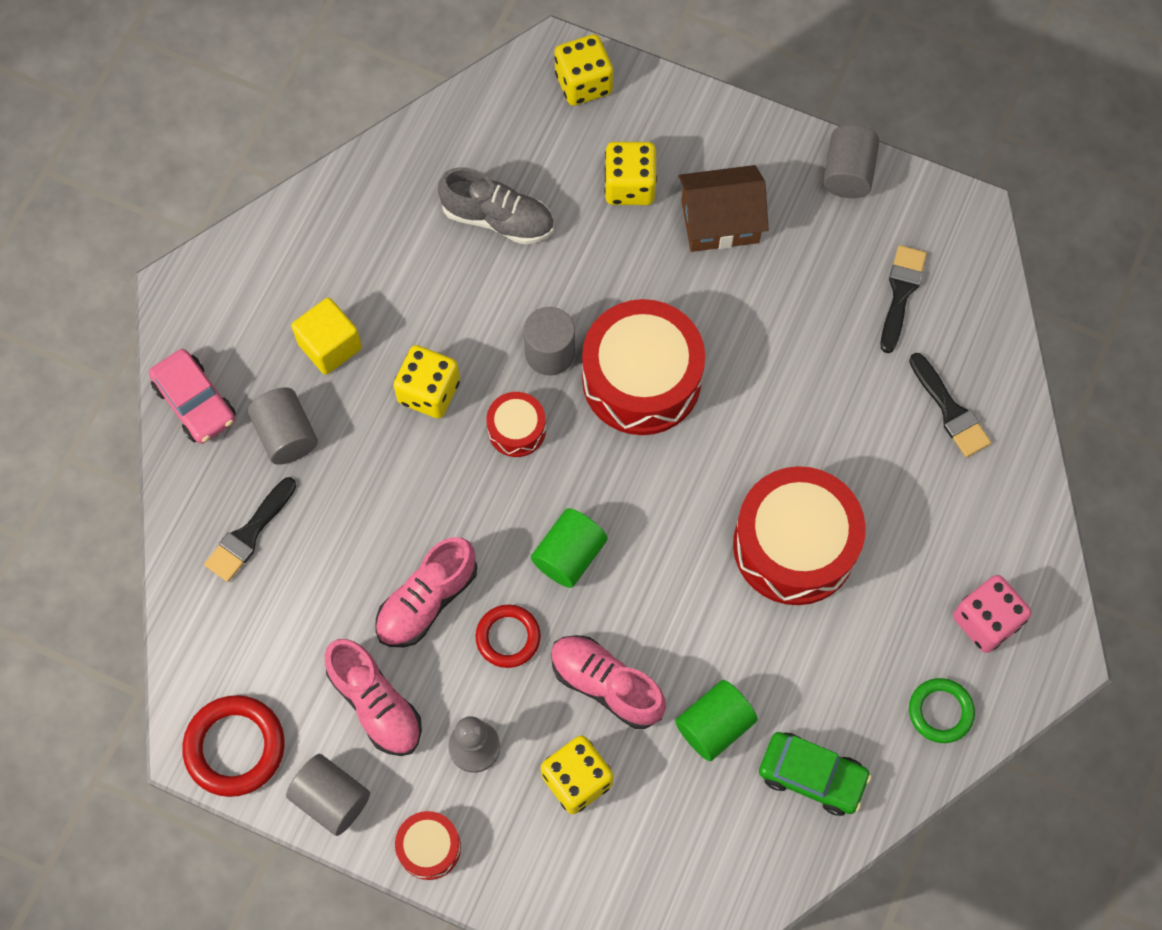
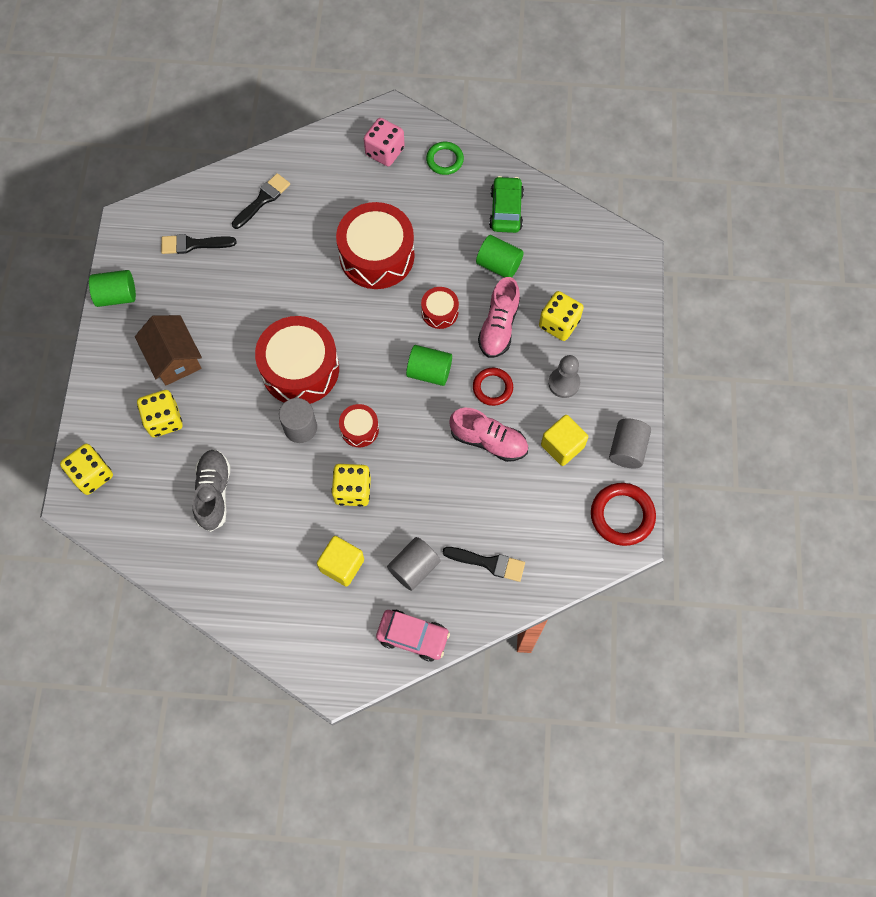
camera: 110 degrees left, 0 degrees up
(195, 402) = (413, 636): pink car -> pink car turned 75 degrees clockwise
(376, 704) = (562, 446): pink shoe -> yellow cube
(429, 847) = (630, 386): red drum -> red drum (439, 312)
(847, 173) = (117, 296): grey cylinder -> green cylinder

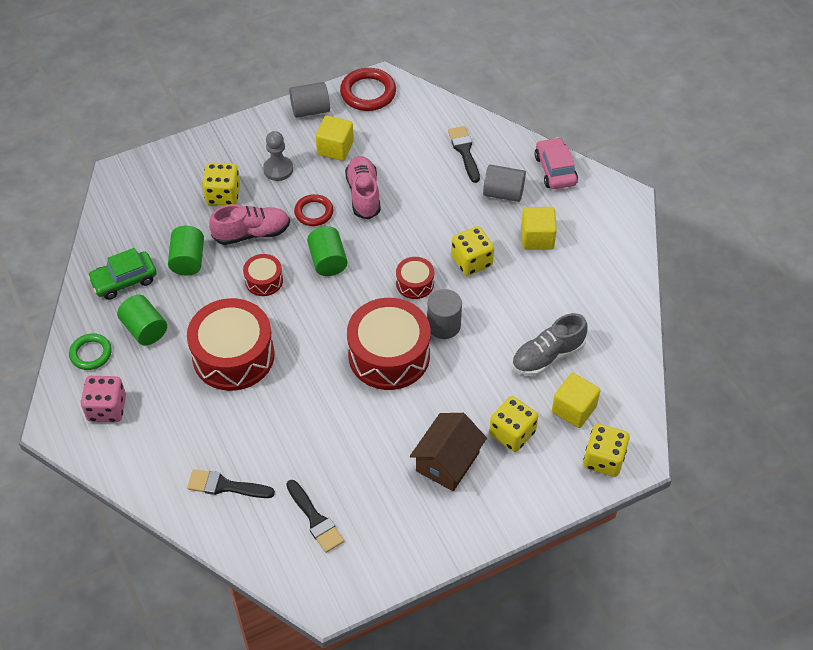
camera: 120 degrees left, 15 degrees down
(117, 296) = (417, 555): green cylinder -> green cylinder (145, 329)
(151, 481) = (574, 409): none -> yellow cube

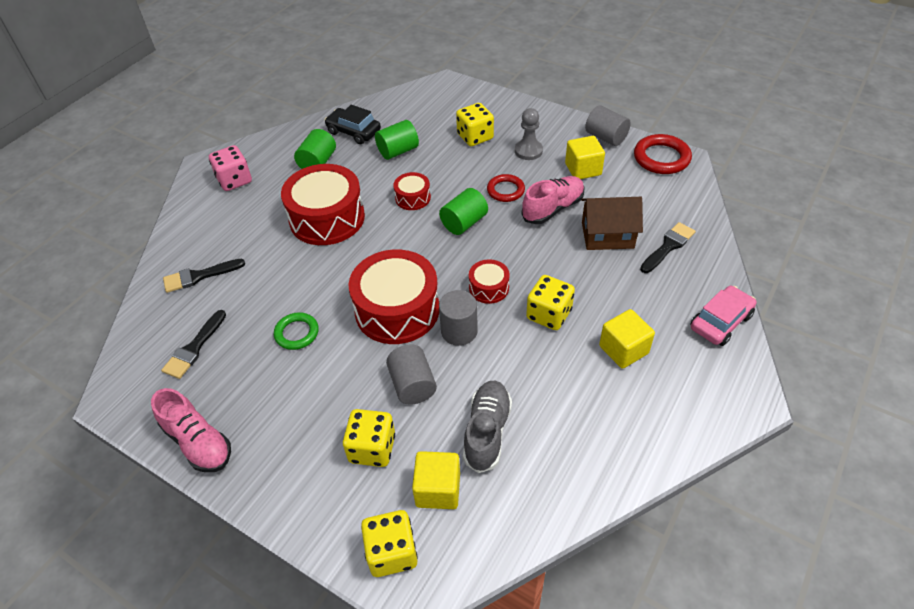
camera: 60 degrees right, 5 degrees down
(91, 353) = (277, 149): green ring -> green ring (297, 333)
(124, 280) = (353, 132): green car -> black car
(225, 486) = (199, 276): black brush -> black brush turned 90 degrees counterclockwise
(252, 233) = (453, 169): pink shoe -> pink shoe (198, 442)
(447, 462) = (307, 412): brown house -> brown house (607, 235)
(503, 193) = (650, 297): grey cylinder -> grey cylinder (412, 385)
(547, 356) = (487, 432): grey shoe -> grey shoe turned 75 degrees clockwise

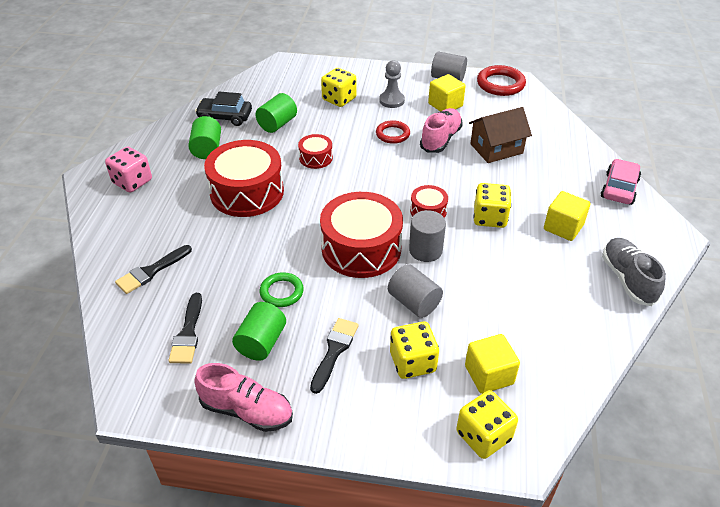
camera: 25 degrees left, 5 degrees down
(464, 223) = (374, 167): green cylinder -> green cylinder (261, 342)
(487, 432) = (499, 318): grey shoe -> grey shoe (627, 279)
(668, 246) = (547, 146): black brush -> black brush (334, 351)

